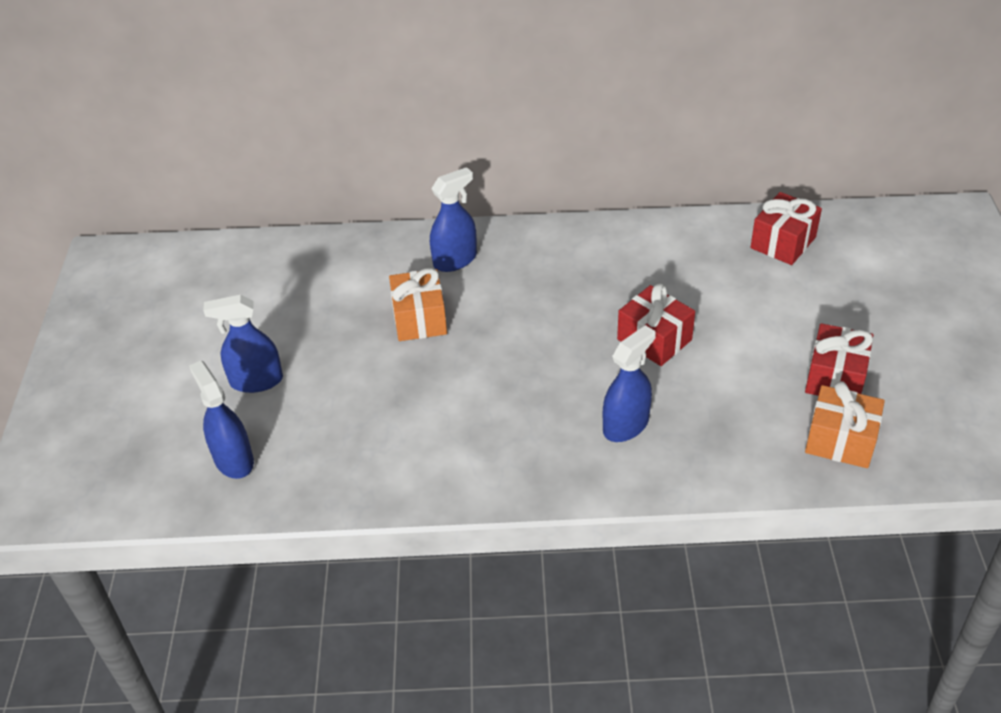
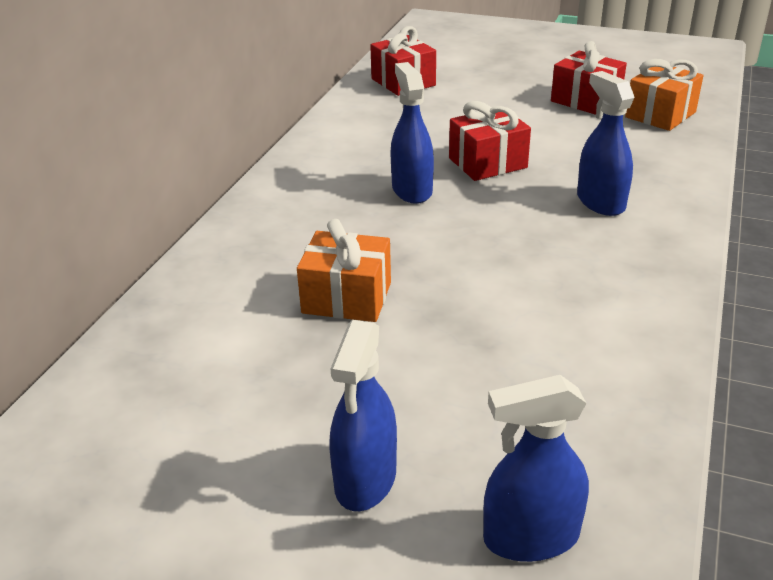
camera: 70 degrees left, 10 degrees down
(455, 260) = (261, 251): blue spray bottle -> blue spray bottle (412, 190)

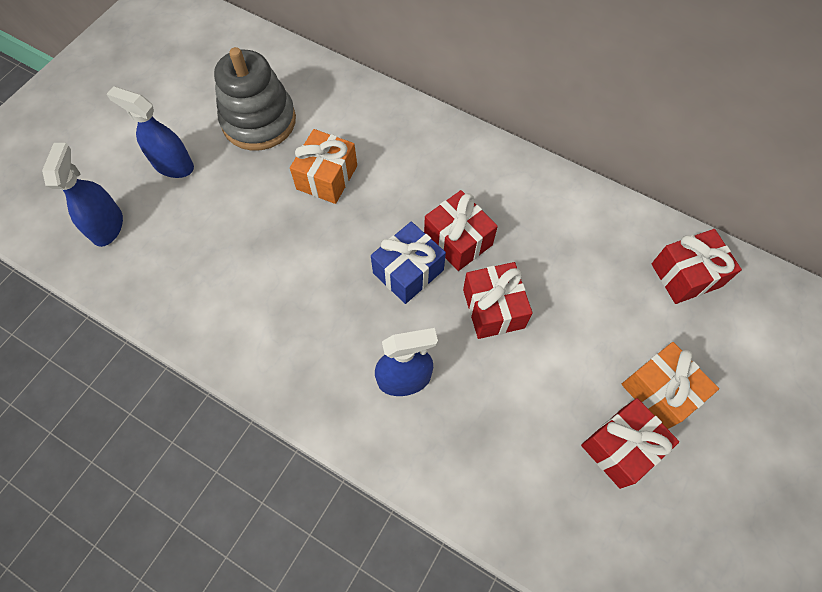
camera: 100 degrees right, 30 degrees up
(246, 390) = (259, 121): none -> grey stacking toy
(412, 190) = (458, 240): blue spray bottle -> red gift
(469, 216) = (408, 271): none -> blue gift
(660, 115) = (573, 516): orange gift -> orange gift (660, 392)

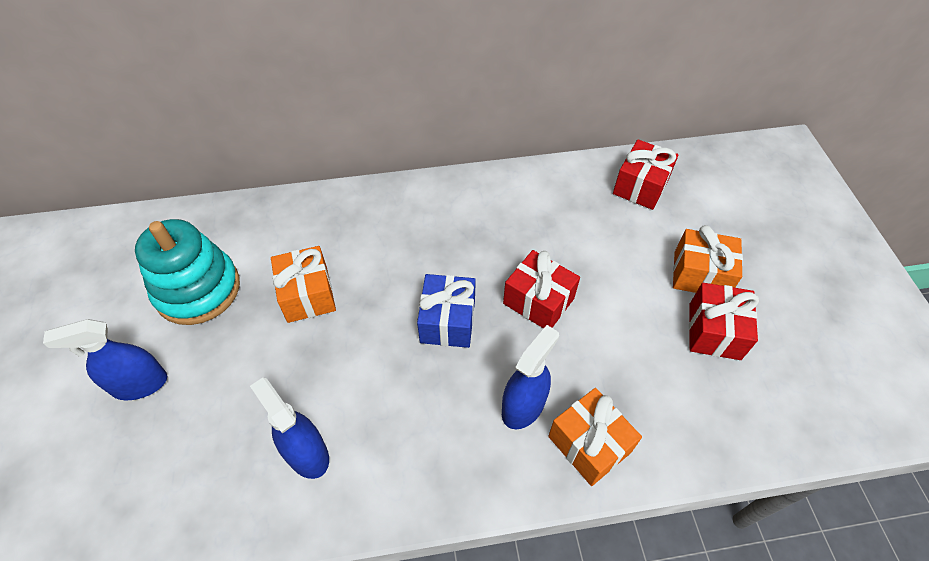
camera: 40 degrees left, 10 degrees down
(107, 226) = (113, 490): blue spray bottle -> blue spray bottle (306, 453)
(259, 121) = (198, 289): grey stacking toy -> turquoise stacking toy
(426, 446) = (589, 444): none -> orange gift
(458, 240) = (464, 270): red gift -> none

